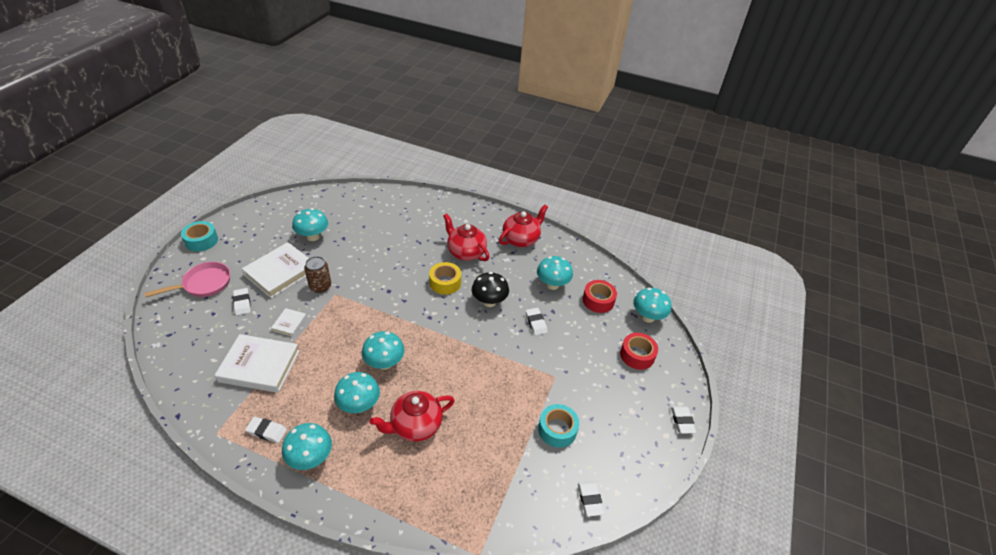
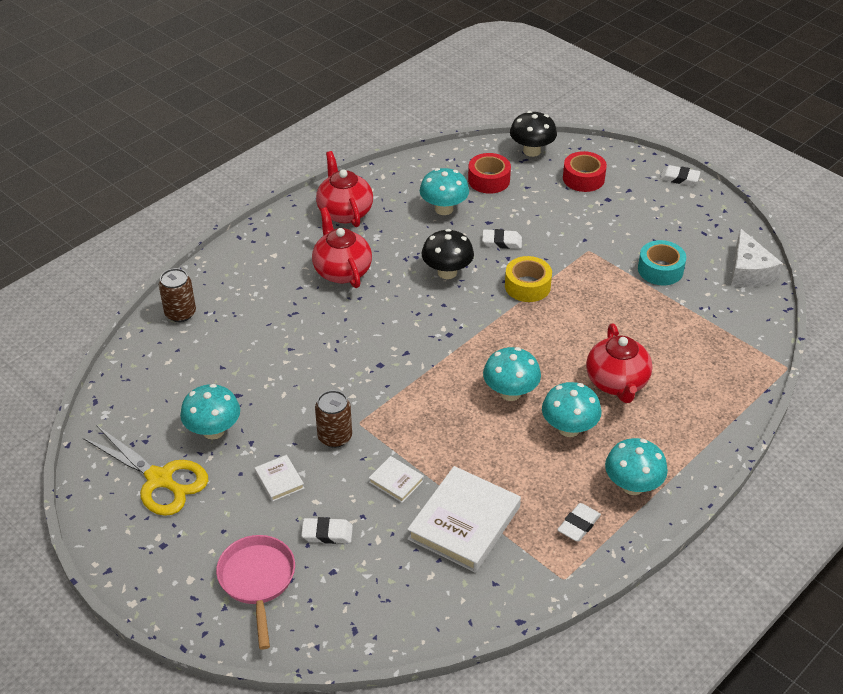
camera: 65 degrees left, 0 degrees up
(201, 241) = (141, 579): turquoise tape -> none
(272, 227) = (160, 479): none -> yellow scissors
(280, 272) = (279, 480): white book -> white book, size x0.47
(400, 199) = (180, 313): none -> brown can
(445, 282) = (392, 305): yellow tape -> yellow tape (527, 286)
(466, 252) = (342, 271): red teapot -> red teapot turned 90 degrees clockwise
(590, 499) = (748, 272): white eraser -> white cheese
(647, 317) = (531, 151): turquoise mushroom -> black mushroom

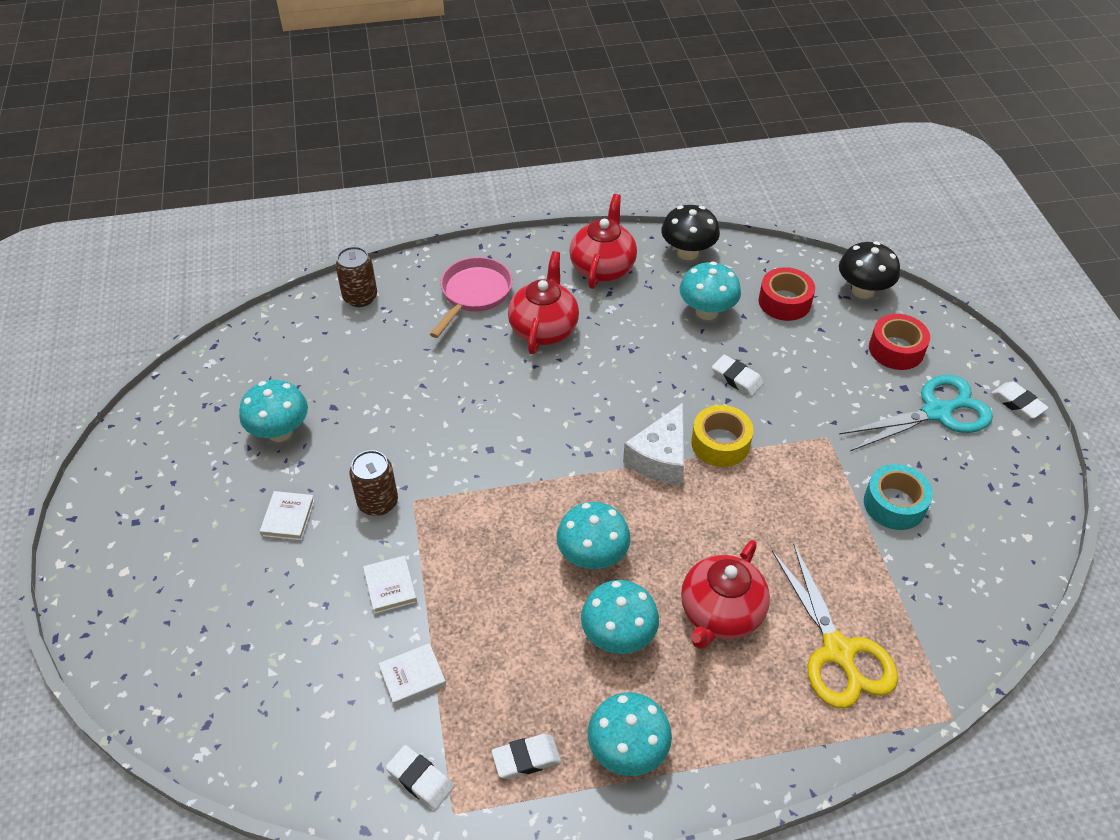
camera: 35 degrees right, 5 degrees up
(160, 479) = (192, 454): yellow scissors -> yellow scissors (838, 652)
(257, 581) = (174, 611): pink pan -> pink pan (474, 294)
(327, 533) = (278, 602): white eraser -> white eraser (420, 779)
(447, 272) = (647, 383): black mushroom -> black mushroom (687, 252)
(464, 523) = (412, 676): white book -> white book, size x0.47
(639, 205) = (937, 412): none -> turquoise scissors
(748, 272) = (1008, 565): white cheese -> white cheese (660, 457)

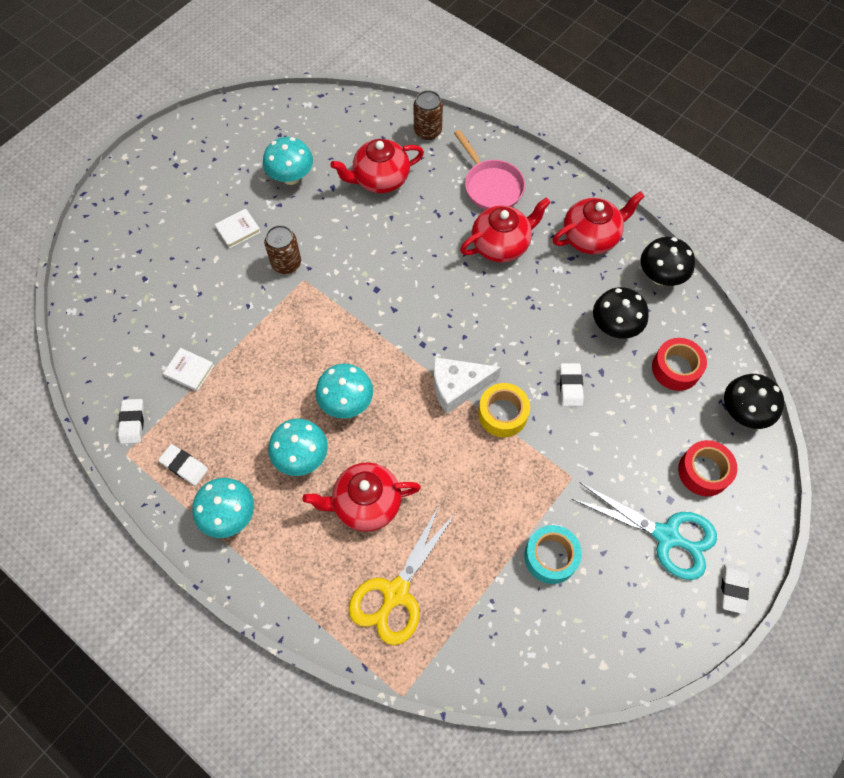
camera: 50 degrees right, 15 degrees up
(370, 365) = (380, 179): none -> red teapot
(390, 586) = (236, 315): white book -> none
(474, 294) = (491, 186): pink pan -> pink pan turned 75 degrees clockwise
(707, 311) = (614, 327): turquoise mushroom -> black mushroom

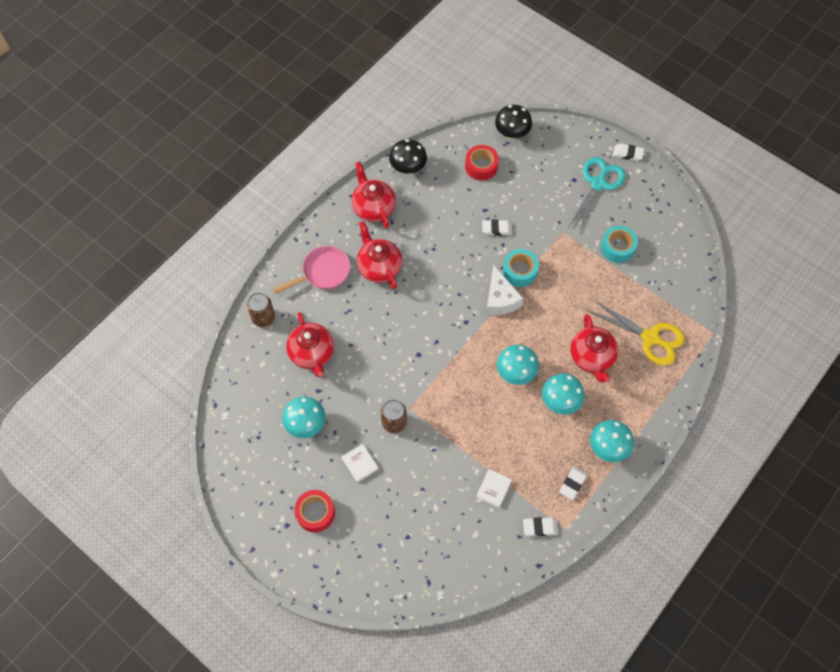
camera: 90 degrees left, 0 degrees up
(502, 414) = (520, 271): yellow tape -> turquoise tape
(614, 327) = (449, 199): black mushroom -> none
(703, 471) = (554, 159): red tape -> red tape (315, 513)

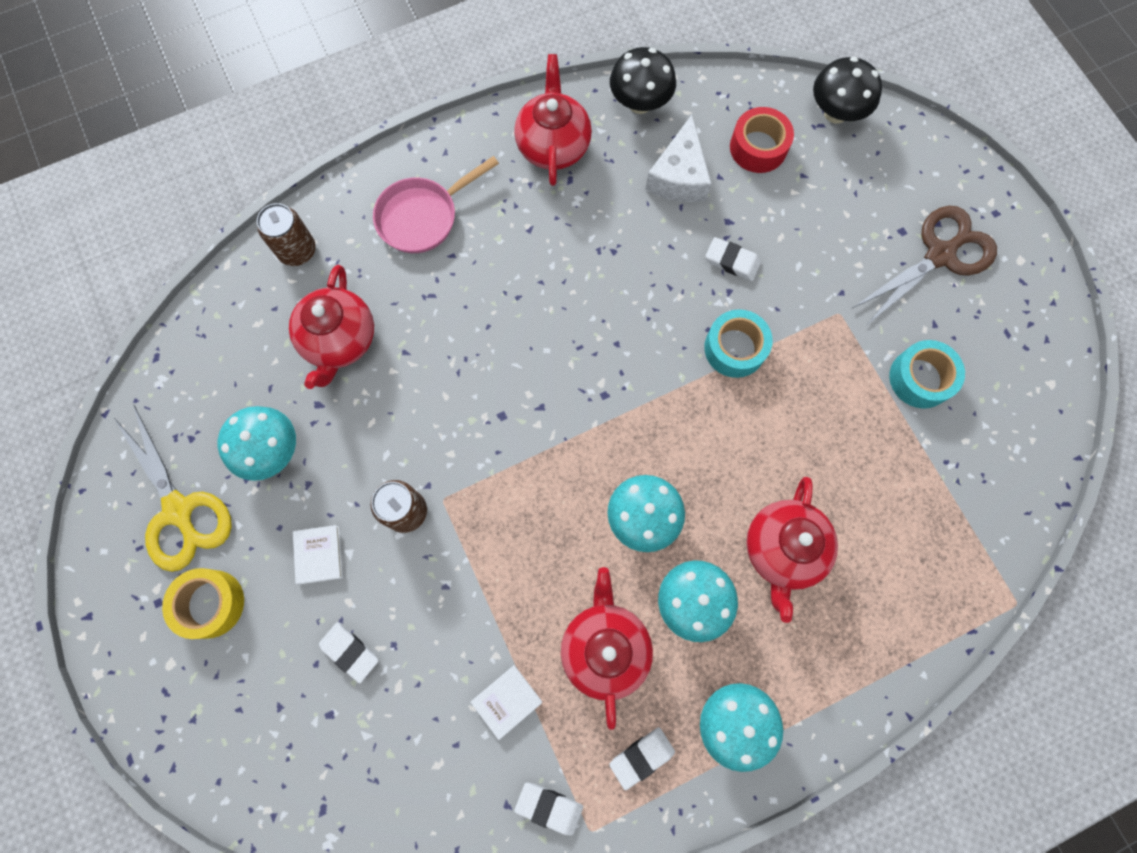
camera: 25 degrees right, 10 degrees up
(315, 513) = (210, 604): red tape -> yellow tape
(323, 272) = (423, 216): pink pan -> pink pan turned 150 degrees clockwise
(379, 267) = (513, 245): red teapot -> red teapot (605, 647)
(500, 299) = (679, 381): white cheese -> white cheese (679, 176)
(598, 184) = (940, 255): turquoise scissors -> brown scissors
(627, 154) = (1016, 224): white eraser -> white eraser (350, 652)
(650, 338) = (901, 561): yellow scissors -> yellow scissors (179, 510)

